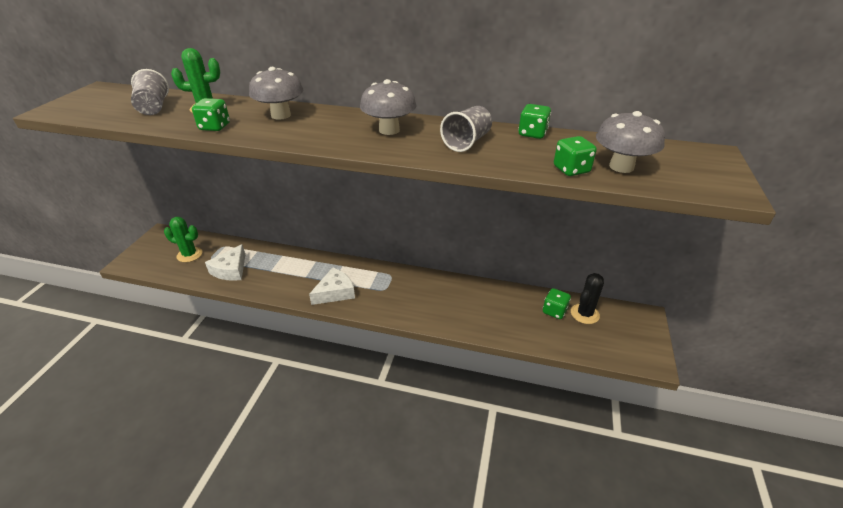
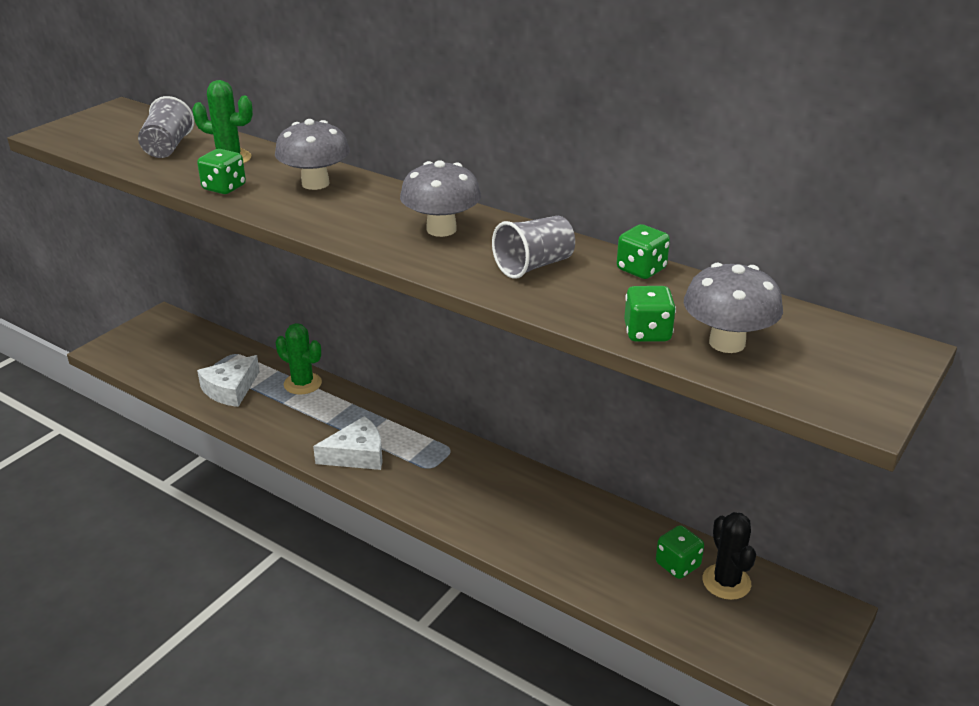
camera: 20 degrees right, 5 degrees down
(189, 255) = (186, 356): green cactus -> green cactus (302, 384)
(584, 314) = (726, 582): black cactus -> black cactus turned 75 degrees counterclockwise

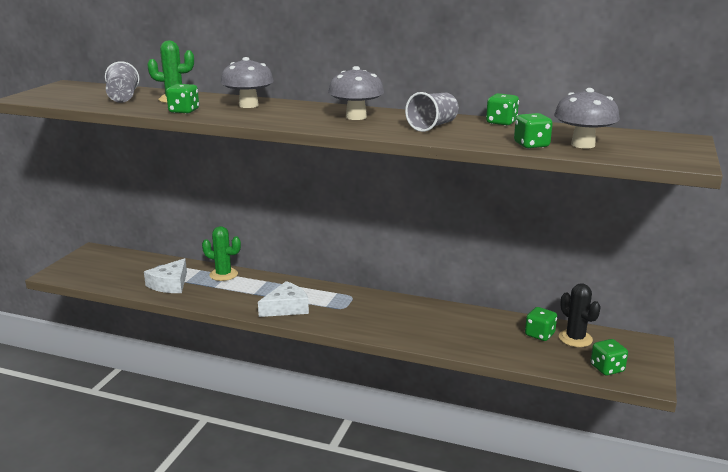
camera: 15 degrees left, 10 degrees down
(745, 646) = (607, 368): none -> green dice

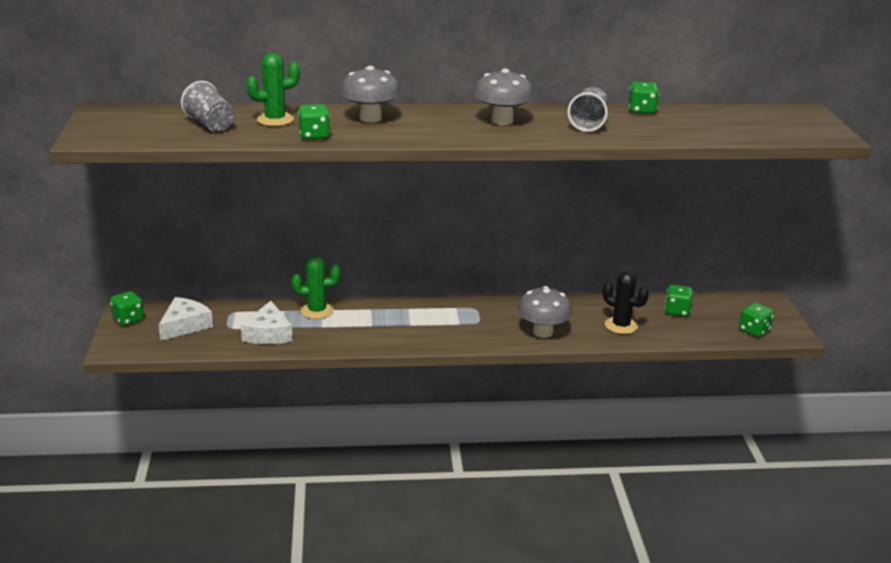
camera: 25 degrees left, 5 degrees up
(286, 307) = (422, 334): white cheese -> white cheese (185, 325)
(531, 145) = (699, 135): green dice -> green dice (128, 319)
(575, 338) = (708, 308): black cactus -> black cactus (621, 326)
(583, 145) = (738, 128): grey mushroom -> grey mushroom (542, 332)

